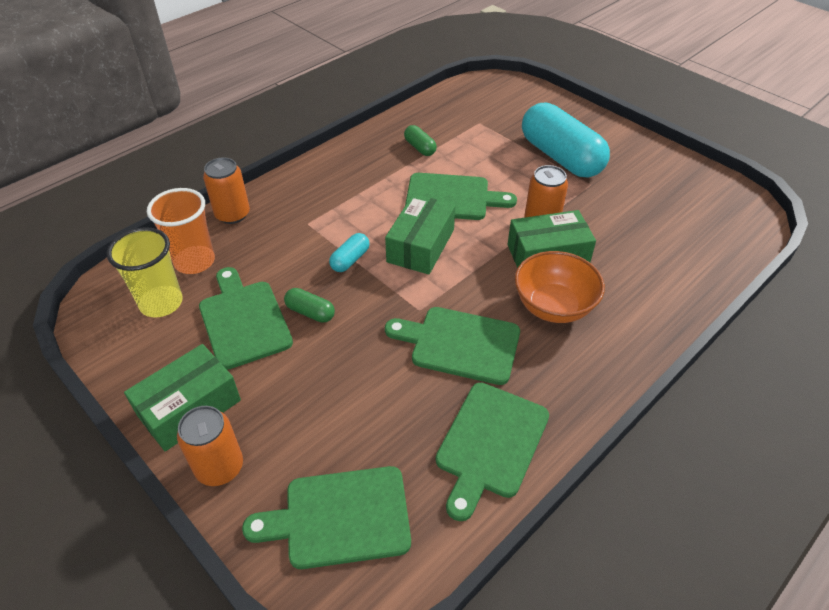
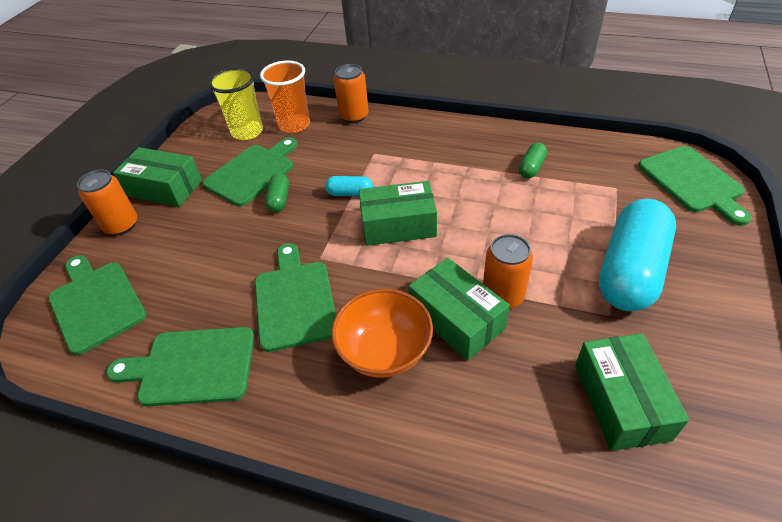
camera: 65 degrees right, 0 degrees up
(452, 197) = (481, 217): green cutting board -> green cutting board (692, 182)
(658, 213) = (620, 401): none -> green box

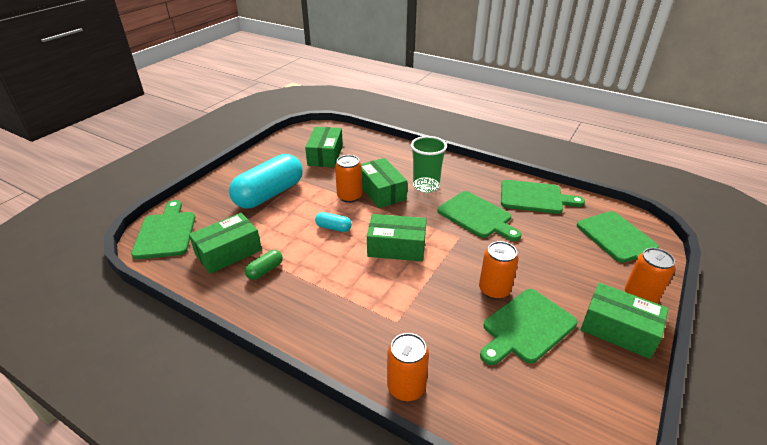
camera: 170 degrees left, 10 degrees down
(247, 132) = (547, 396): yellow cup -> none
(279, 199) = (494, 290): green capsule -> orange can
(294, 125) = (485, 392): orange cup -> none
(294, 300) = (477, 216): green cutting board -> green cutting board turned 45 degrees counterclockwise
(350, 193) = (429, 282): turquoise capsule -> turquoise capsule (333, 228)
(384, 351) = (426, 186): orange bowl -> green cup
(591, 177) = (228, 252): none -> green box

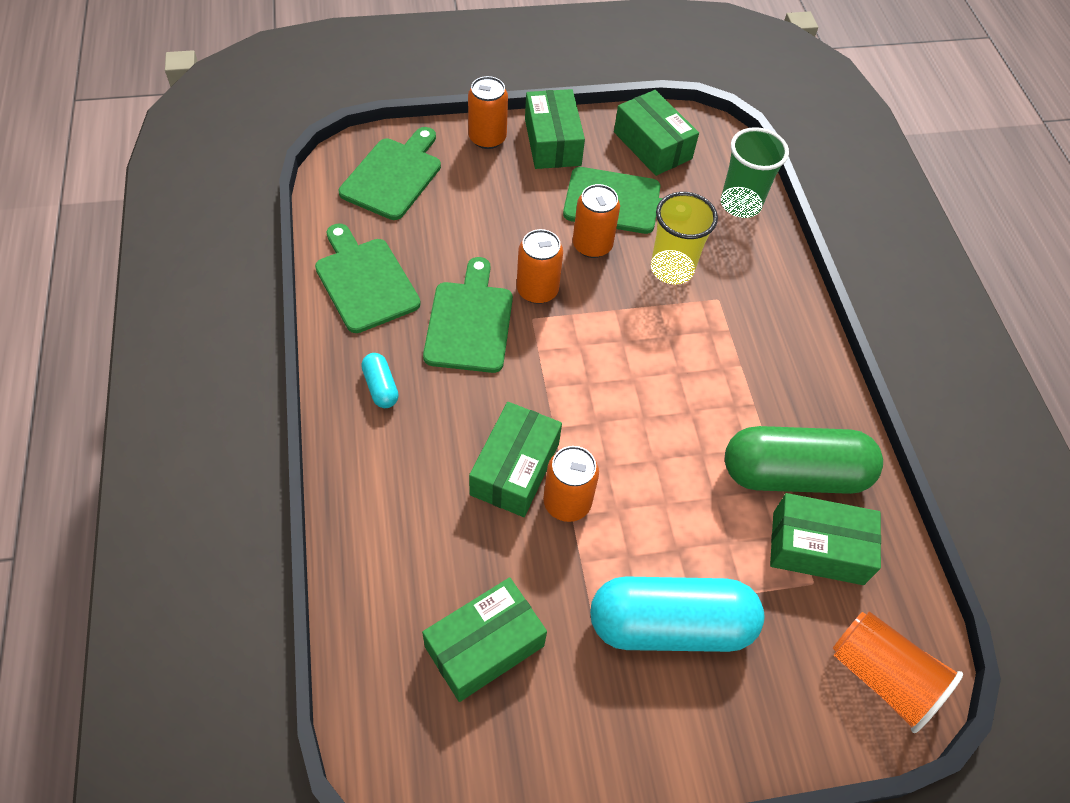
camera: 135 degrees left, 20 degrees up
(166, 232) = (882, 677): green cutting board -> orange cup
(265, 270) = (794, 474): green capsule -> green capsule, size x2.36
(333, 228) = (651, 465): turquoise capsule -> turquoise capsule (381, 387)
(396, 247) = (615, 369): green box -> green box (652, 145)
(406, 387) = (773, 250): orange can -> orange can (537, 290)
(426, 186) = (447, 421): green cup -> green cup (740, 204)
(441, 315) = (672, 269): none -> yellow cup

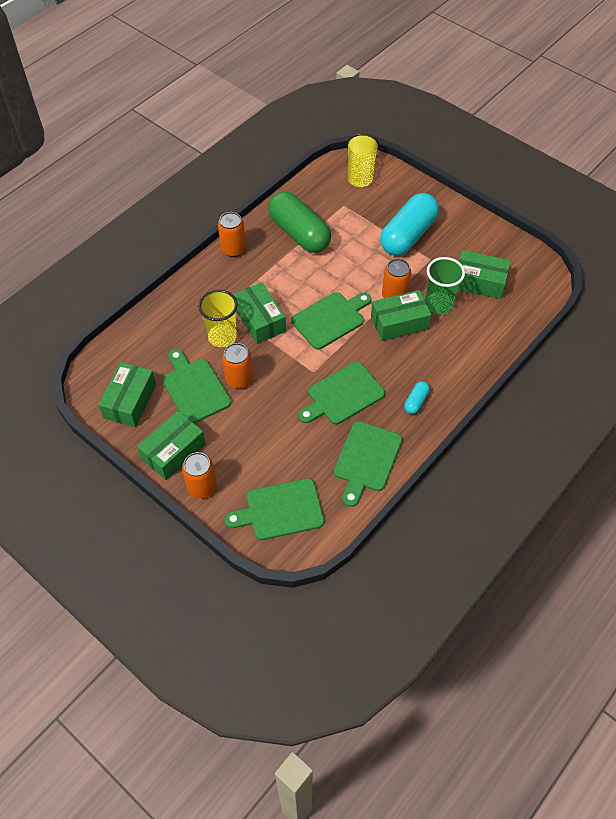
camera: 125 degrees left, 0 degrees up
(537, 290) = (293, 382): orange can -> orange can (233, 249)
(597, 394) = (330, 319): none -> green cutting board
(670, 625) = (408, 235): turquoise capsule -> turquoise capsule turned 75 degrees clockwise
(740, 204) = (143, 335): green cup -> green cup (439, 304)
(817, 548) = (327, 211): green box -> green box (260, 320)
(882, 677) = (360, 172): orange cup -> yellow cup

